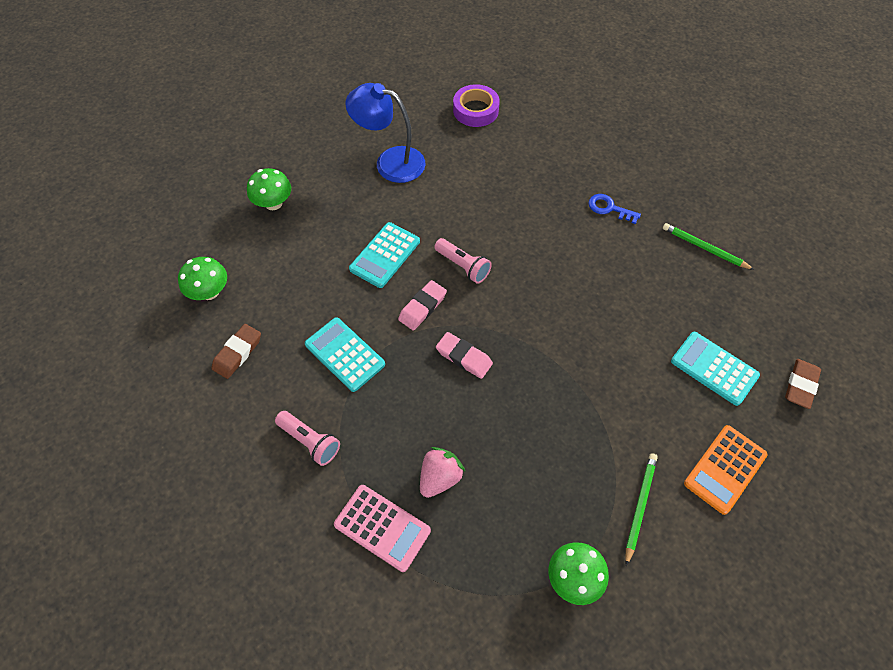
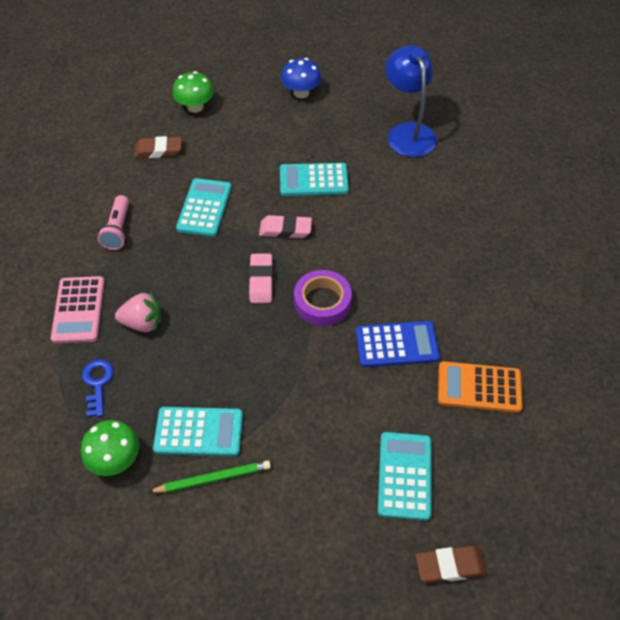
camera: 55 degrees right, 5 degrees down
(273, 203) = (301, 93): green mushroom -> blue mushroom
(463, 266) = (348, 233): pink flashlight -> none
(475, 110) = (522, 153): purple tape -> purple tape (322, 302)
(587, 493) = (198, 432): none -> turquoise calculator
(596, 301) = (396, 344): none -> blue calculator
(609, 208) = (512, 303): blue key -> blue key (97, 383)
(704, 248) = (542, 404): green pencil -> none
(725, 469) = (300, 534): orange calculator -> orange calculator (479, 387)

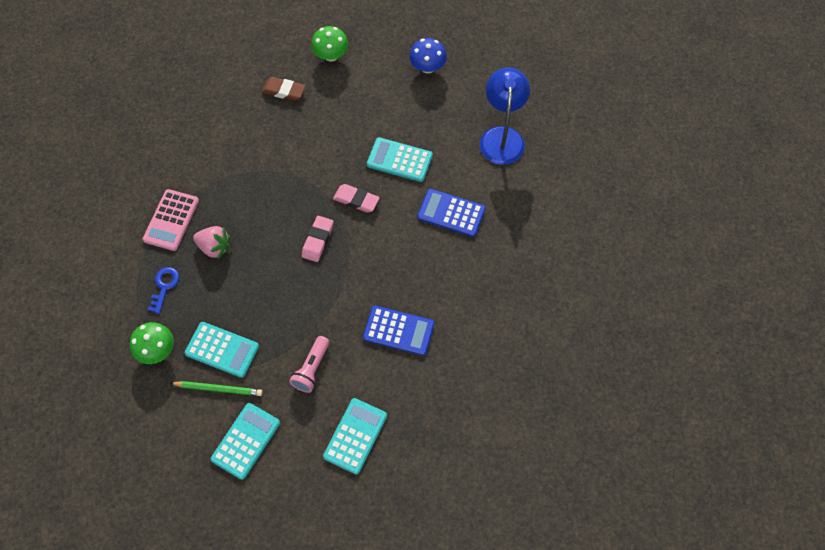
camera: 20 degrees right, 10 degrees up
(118, 230) = (225, 158): pink flashlight -> pink flashlight (311, 368)
(204, 208) = (300, 159): turquoise calculator -> turquoise calculator (245, 441)
(322, 302) = (357, 275): purple tape -> none
(393, 213) = (451, 213): none -> blue calculator
(450, 566) = (356, 512): brown eraser -> none
(479, 387) = (445, 388): orange calculator -> none

